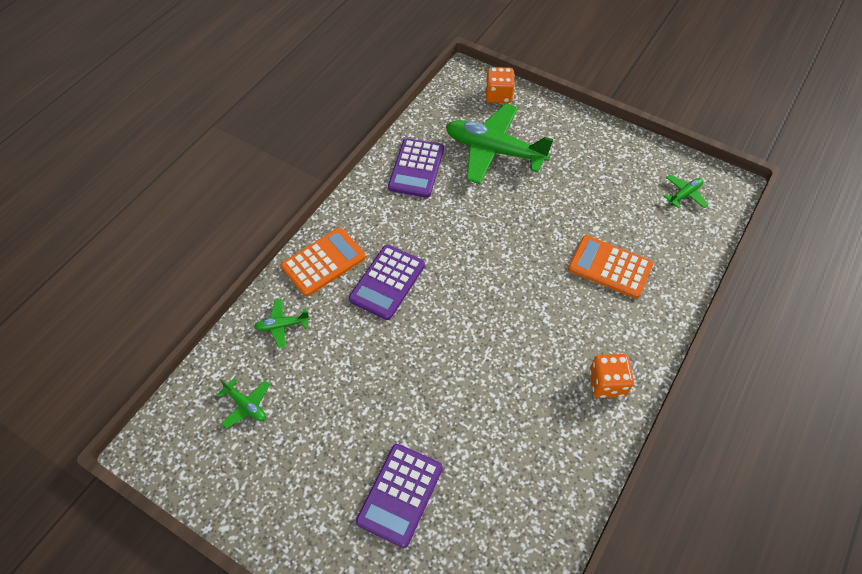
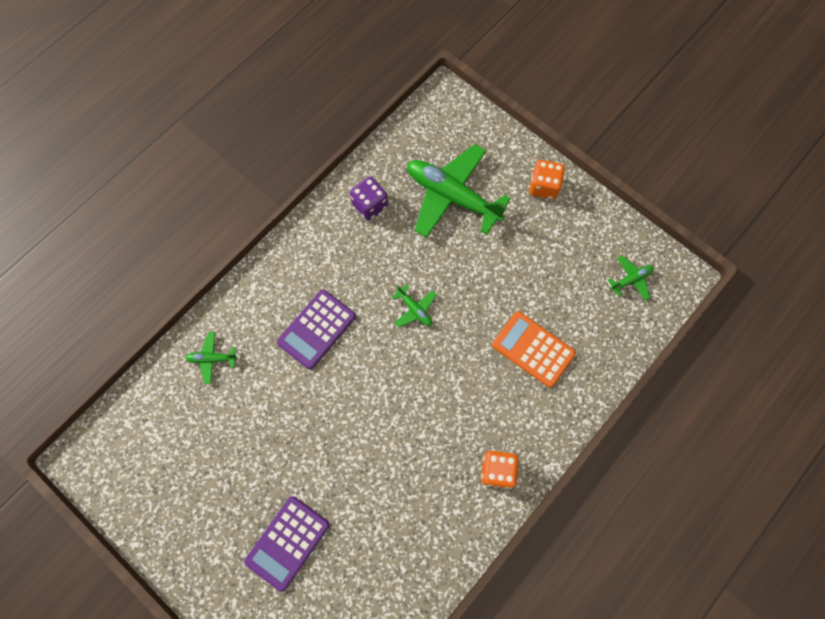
camera: 10 degrees right, 15 degrees up
(246, 405) = (168, 433): green plane -> green plane (414, 309)
(324, 262) = (261, 297): orange calculator -> none
(416, 168) = (370, 205): purple calculator -> purple dice
(498, 95) = (472, 128): orange dice -> orange dice (543, 186)

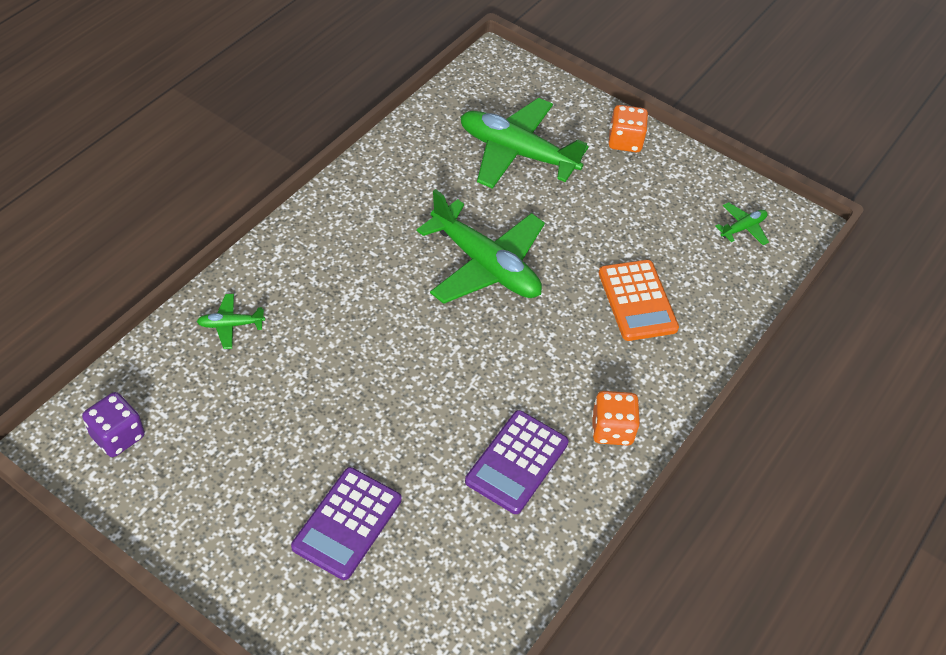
camera: 10 degrees left, 20 degrees down
(317, 329) = (364, 289): purple calculator -> purple calculator (517, 462)
(370, 205) = (418, 163): purple dice -> purple dice (118, 436)
(414, 309) = (485, 265): green plane -> green plane, size x2.31
(533, 349) = (637, 301): orange calculator -> orange calculator turned 135 degrees counterclockwise

